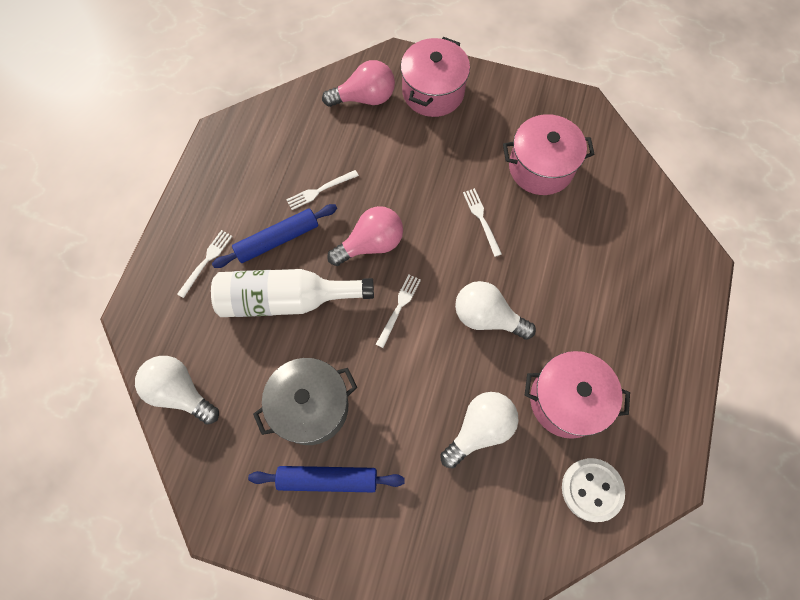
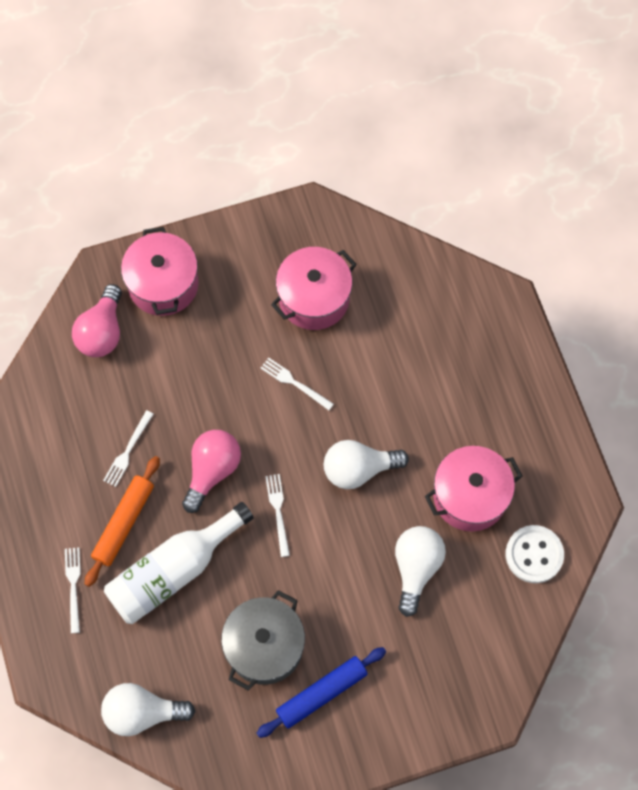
camera: 35 degrees left, 0 degrees up
(277, 240) = (124, 523): blue rolling pin -> orange rolling pin
(365, 98) = (102, 332): pink light bulb -> pink light bulb turned 150 degrees clockwise

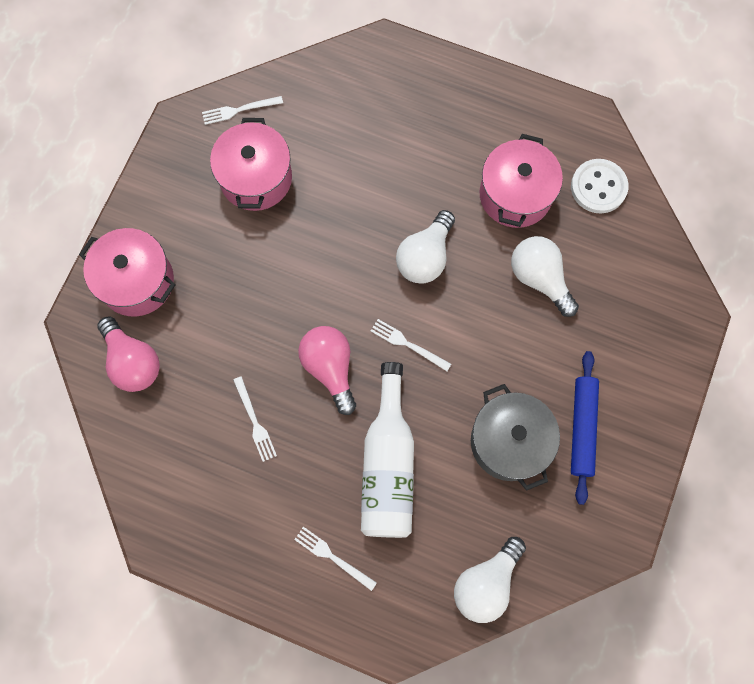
camera: 50 degrees left, 5 degrees up
(124, 523) = (314, 473): orange rolling pin -> none
(295, 383) = (313, 248): white fork -> white fork (239, 110)

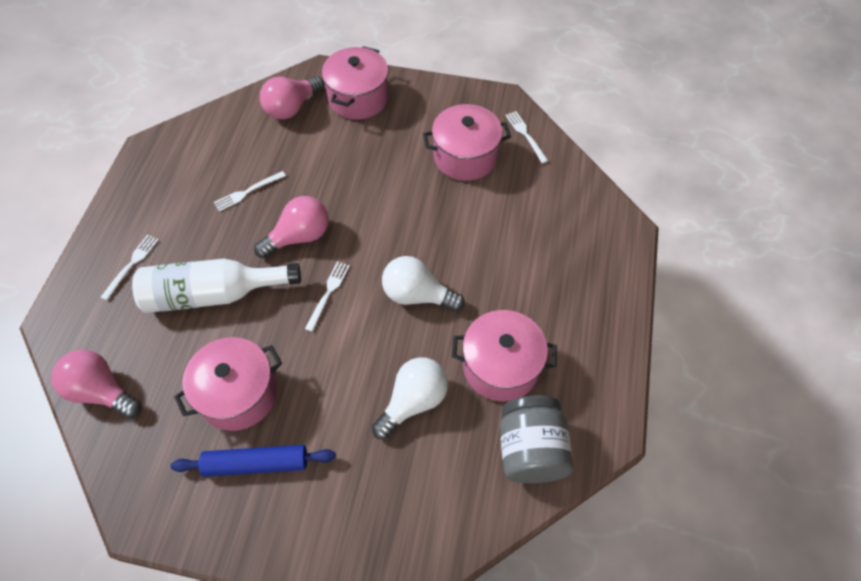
camera: 80 degrees right, 15 degrees down
(486, 583) = (101, 391): white light bulb -> pink light bulb
(509, 442) = (238, 394): grey pot -> pink pot
(598, 187) = (530, 450): white button -> grey jar

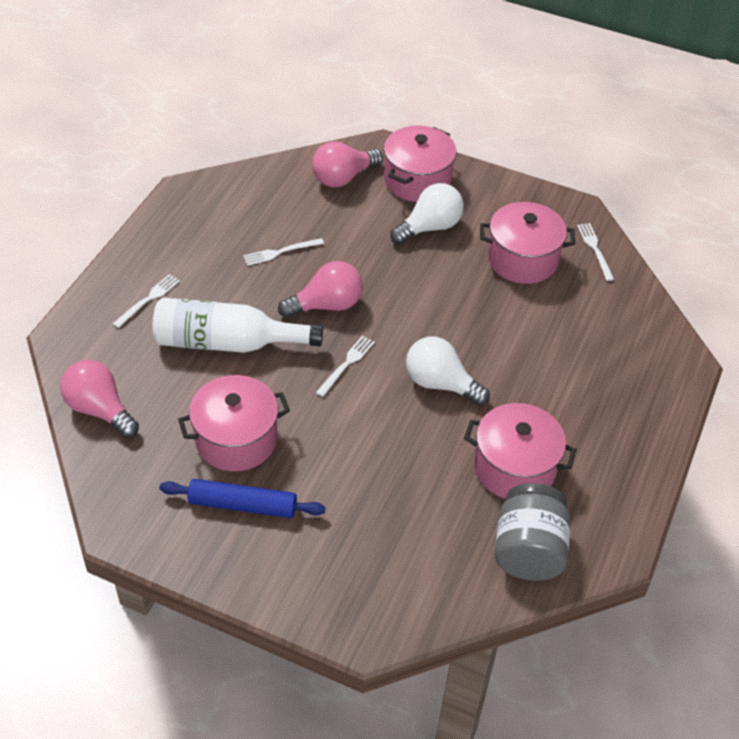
camera: 10 degrees right, 10 degrees down
(413, 401) = (415, 482): white light bulb -> white light bulb (430, 227)

